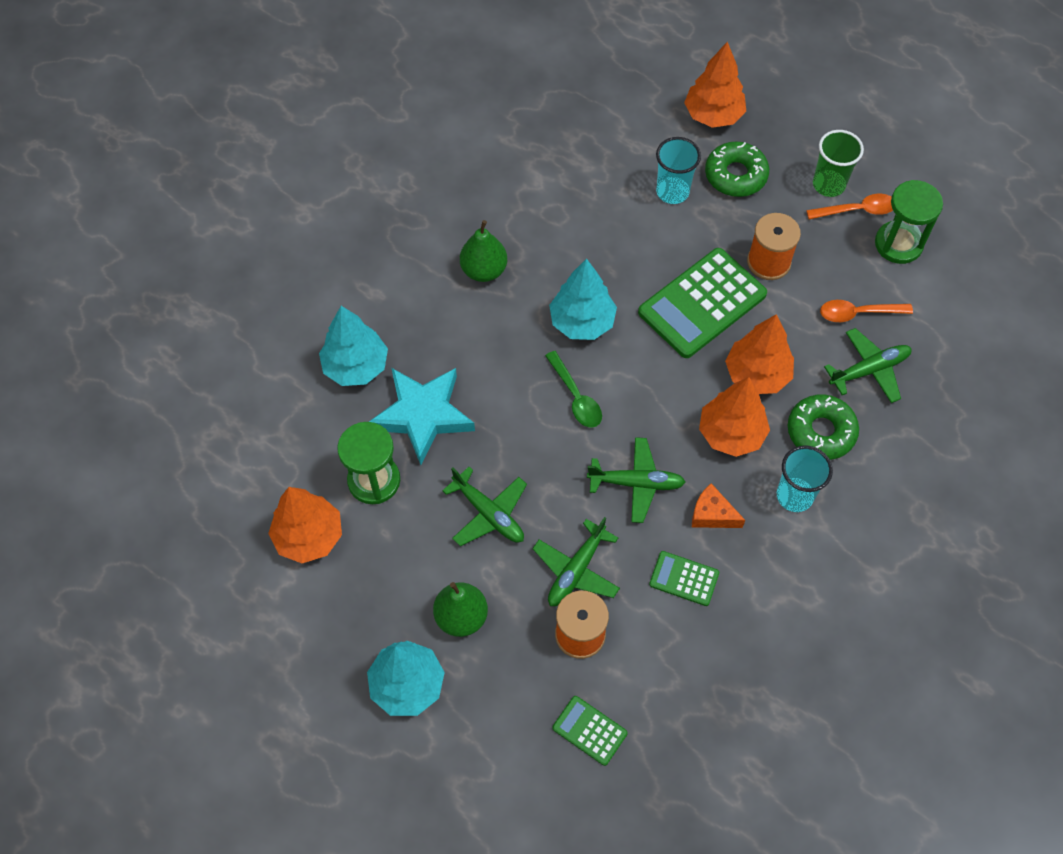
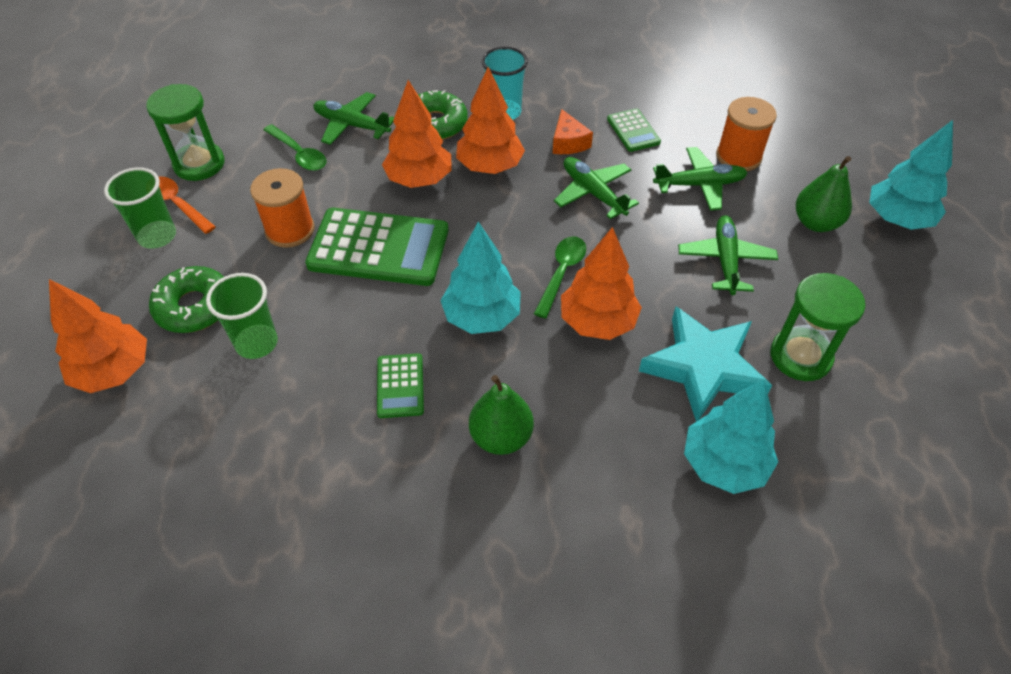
camera: 130 degrees left, 10 degrees down
(309, 536) = (901, 364): orange tree -> orange tree (597, 322)
(589, 730) = (787, 117): green calculator -> green calculator (400, 386)
(672, 192) = (256, 343): turquoise cup -> green cup
(858, 313) = (299, 154): orange spoon -> green spoon

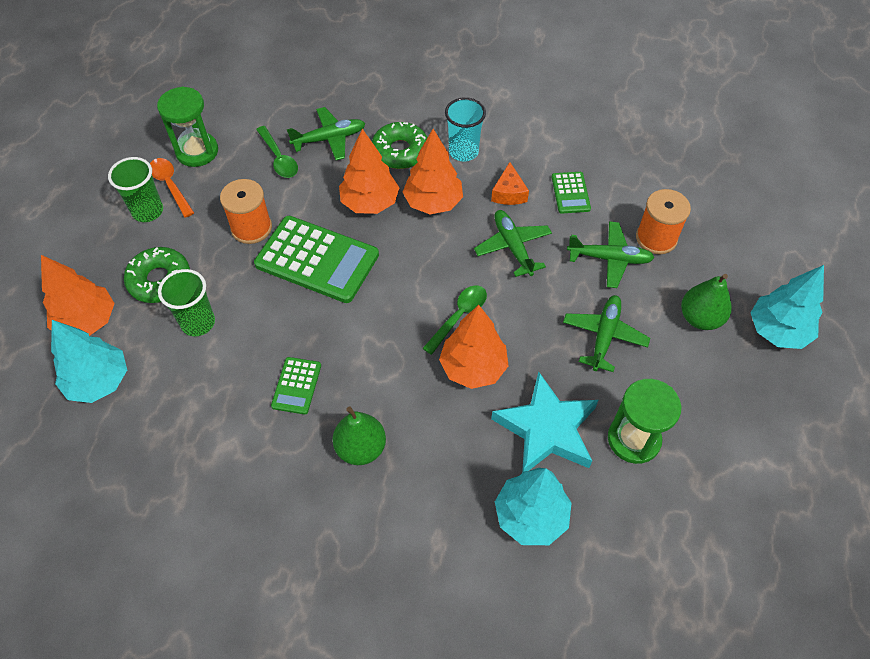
camera: 15 degrees right, 5 degrees up
(351, 125) = (330, 139): green plane -> green plane turned 120 degrees clockwise
(481, 317) = (380, 341): turquoise tree -> turquoise tree (99, 381)

